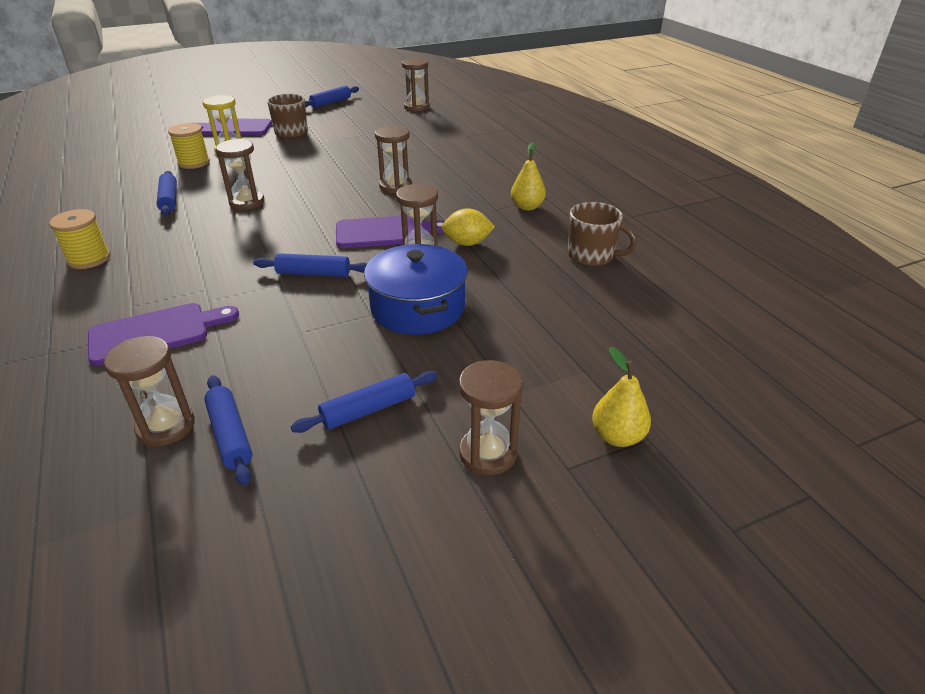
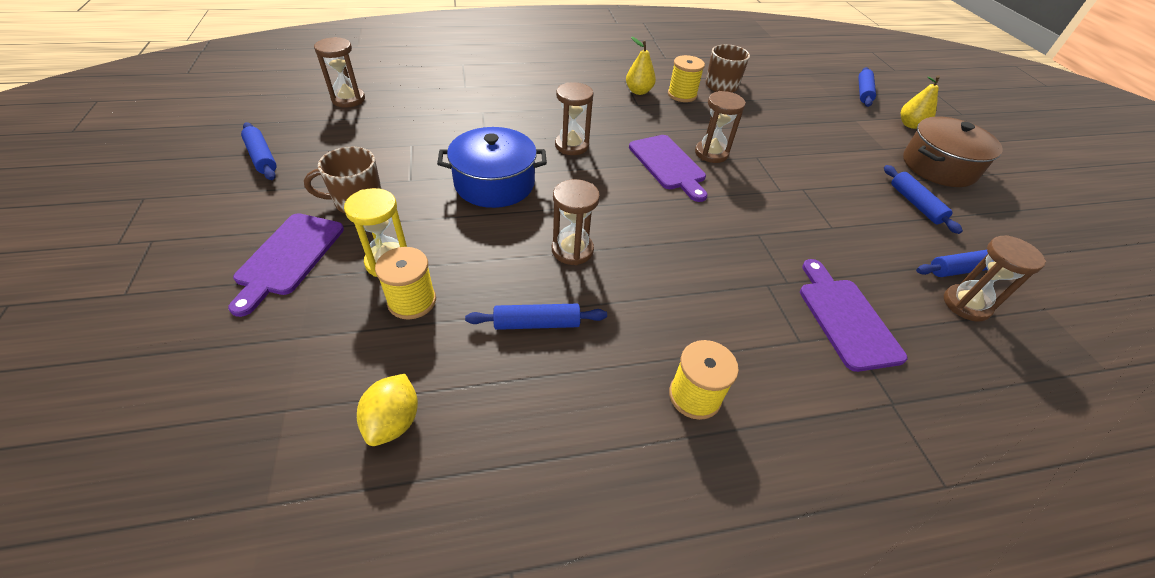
camera: 80 degrees left, 10 degrees up
(313, 273) = (740, 213): blue rolling pin -> blue rolling pin (863, 92)
(385, 232) = (668, 165): purple cutting board -> purple cutting board turned 150 degrees clockwise
(418, 308) = (792, 167): blue pot -> blue pot (494, 183)
(467, 243) = (696, 129): yellow lemon -> yellow lemon (393, 421)
(488, 453) = (938, 166): brown hourglass -> brown pot
(541, 231) = (682, 95): none -> yellow spool

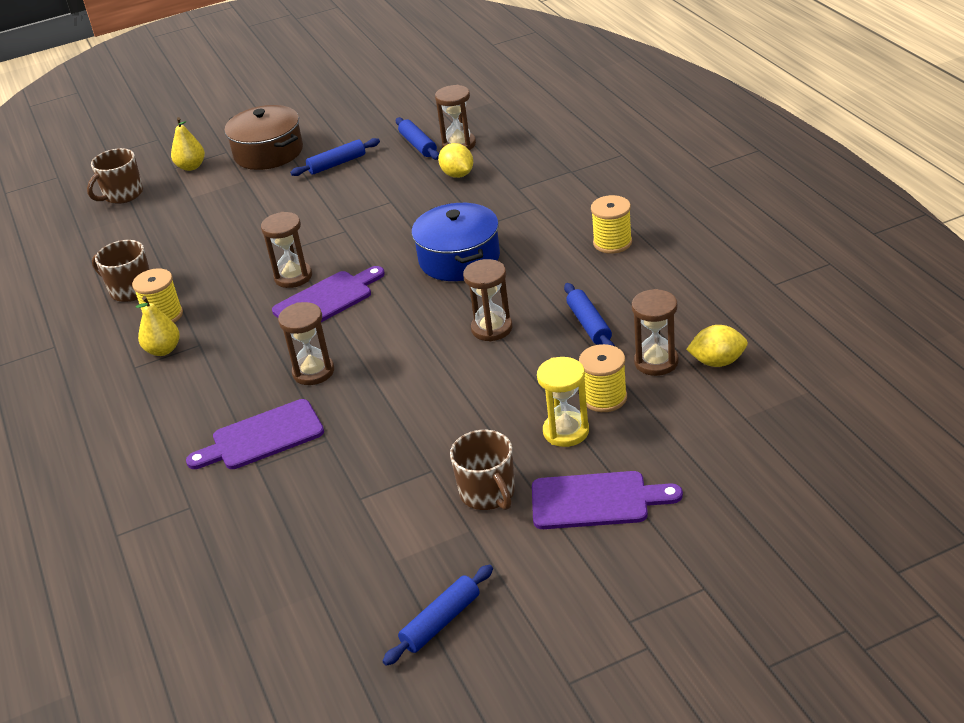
camera: 95 degrees left, 10 degrees down
(348, 99) = (263, 612): brown hourglass -> brown hourglass (656, 362)
(494, 183) = (410, 406): blue pot -> blue pot (459, 259)
(845, 318) = (501, 190): purple cutting board -> purple cutting board (262, 437)
(863, 92) = (122, 195): blue rolling pin -> brown mug
(888, 288) = (457, 175): none -> yellow lemon

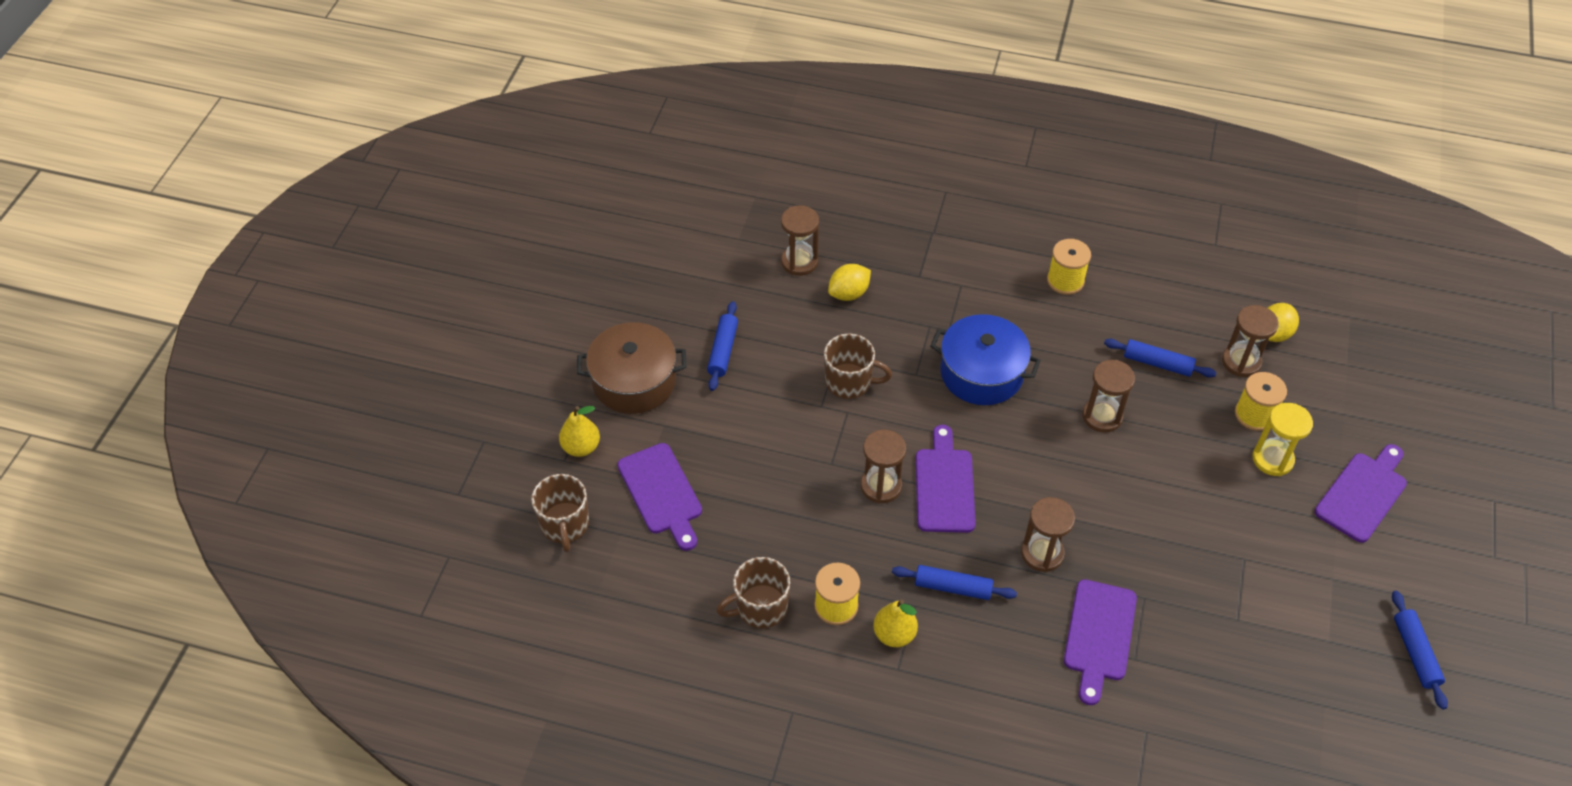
camera: 55 degrees left, 15 degrees up
(187, 209) = (662, 493): none -> purple cutting board
(418, 145) = (764, 284): blue rolling pin -> blue rolling pin (952, 587)
(457, 175) = (849, 293): yellow lemon -> yellow lemon turned 45 degrees counterclockwise
(488, 493) = (1301, 544): brown mug -> brown mug (849, 382)

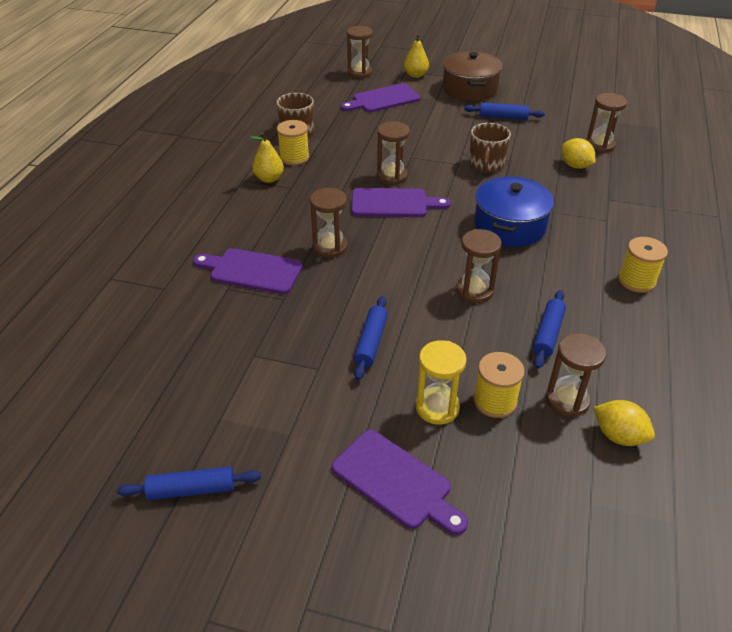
camera: 90 degrees right, 10 degrees down
(565, 525) = (360, 73): brown mug -> brown hourglass
(952, 587) = (303, 204): blue rolling pin -> blue rolling pin (371, 342)

